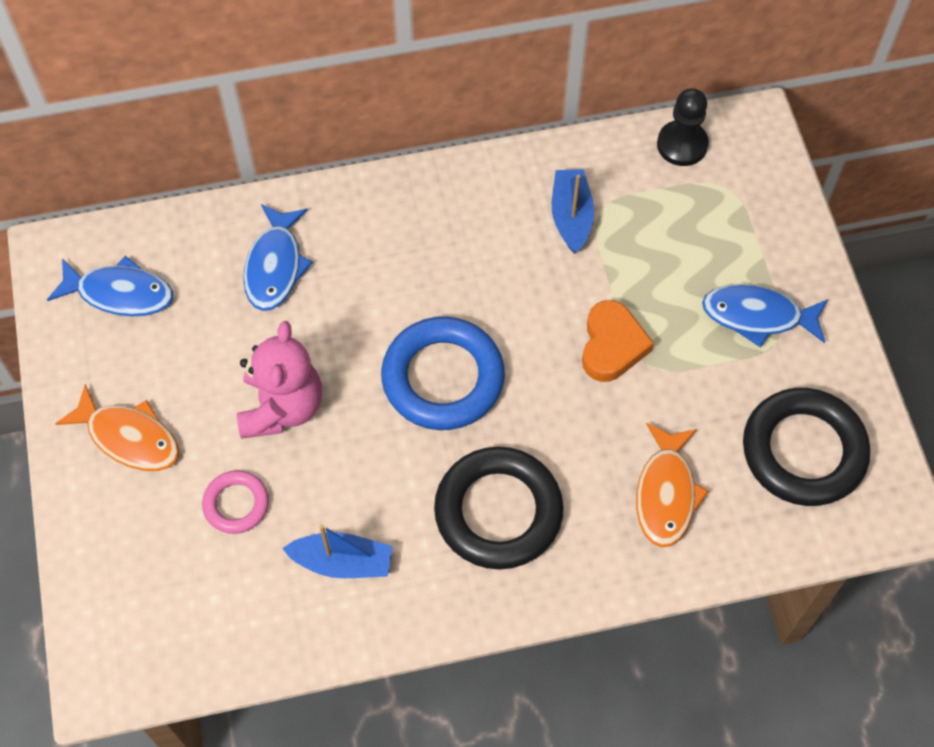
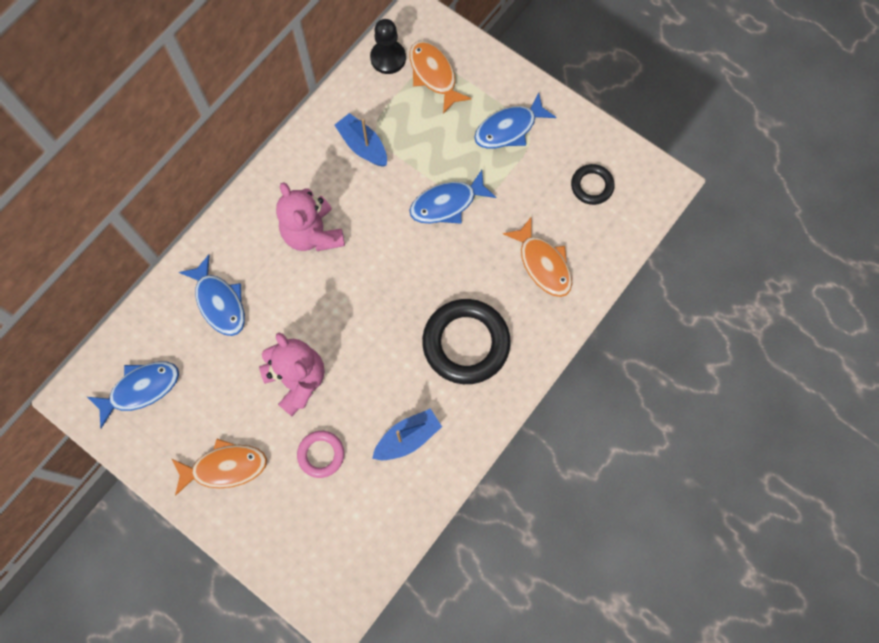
camera: 40 degrees left, 10 degrees up
(435, 268) = (313, 233): none -> pink teddy bear
(443, 378) = (372, 293): blue ring -> none
(612, 345) = (447, 203): orange heart -> blue fish
(719, 198) = (434, 75): none -> orange fish
(803, 451) = (592, 186): black ring -> black ring, size x0.52

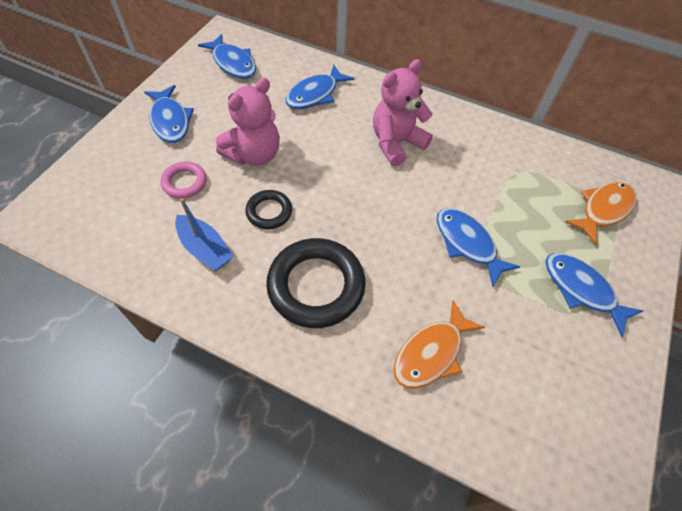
camera: 75 degrees right, 15 degrees down
(225, 467) = (170, 120): orange fish -> blue fish
(363, 146) = (498, 165): blue boat -> none
(388, 58) = (598, 170): black pawn -> none
(592, 186) = (554, 397): black ring -> black ring (269, 212)

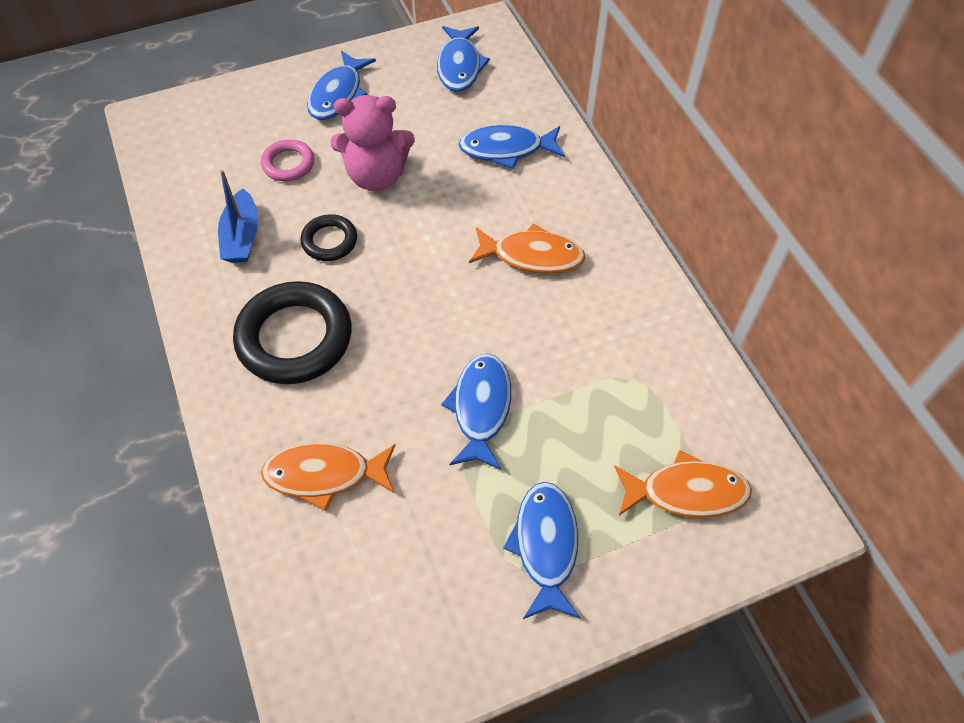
camera: 45 degrees right, 0 degrees up
(396, 143) = (532, 256): pink teddy bear -> orange fish

